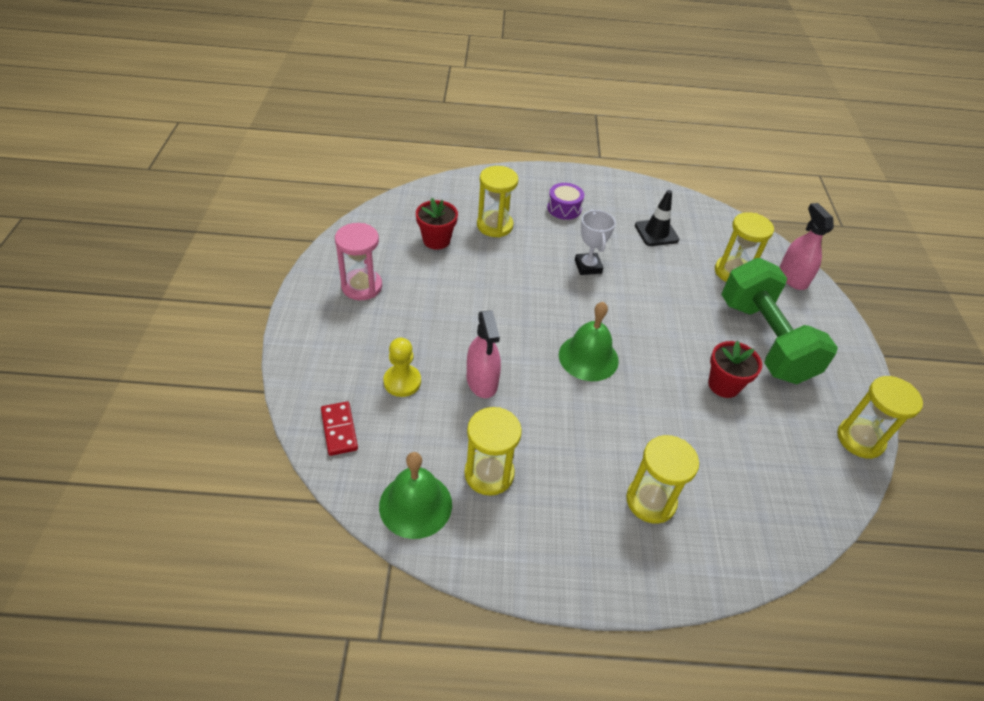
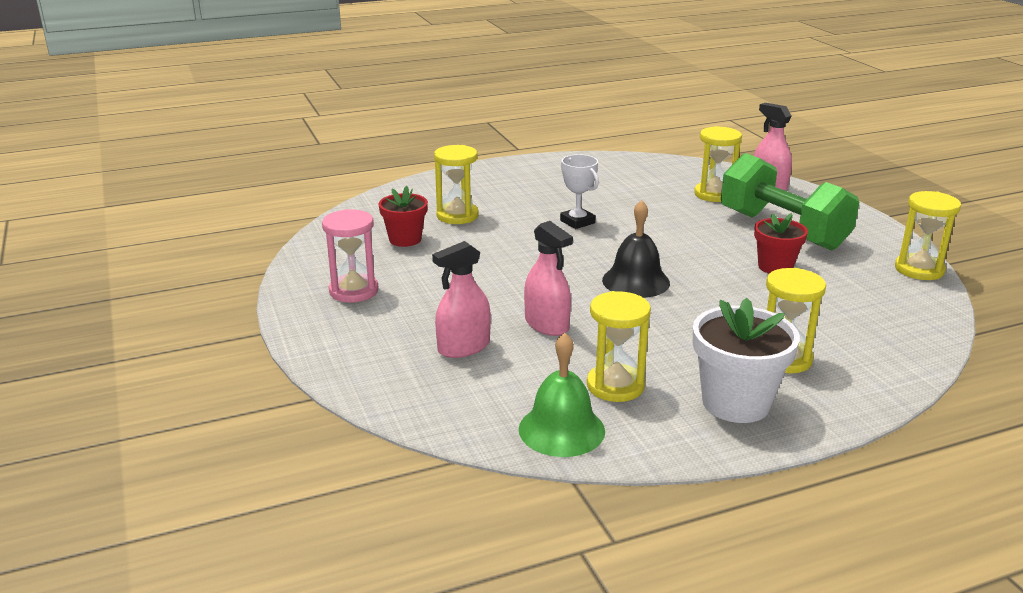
camera: 20 degrees left, 20 degrees down
(339, 430) = (427, 400): red domino -> none
(402, 382) = (464, 347): yellow pawn -> pink spray bottle
(564, 208) = (517, 189): purple drum -> none
(573, 535) = (736, 403): none -> white flower pot
(588, 357) = (636, 281): green bell -> black bell
(656, 233) = (621, 185): black traffic cone -> none

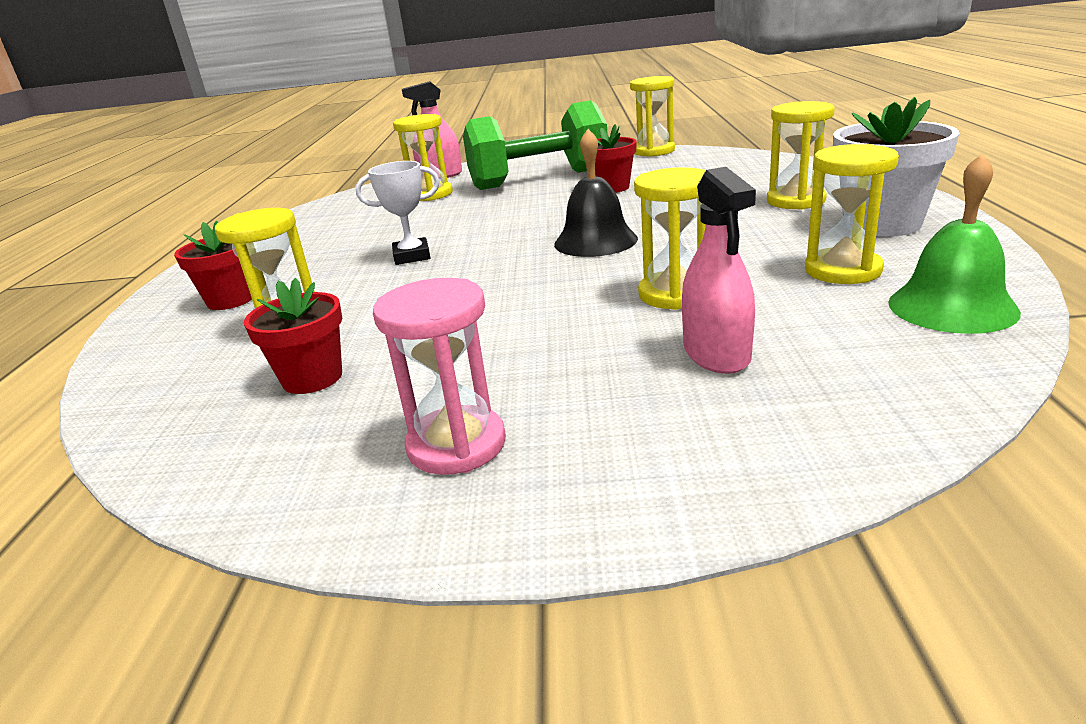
camera: 65 degrees left, 0 degrees up
(488, 188) = (231, 300): none -> red flower pot
(546, 324) = (675, 294): pink spray bottle -> yellow hourglass

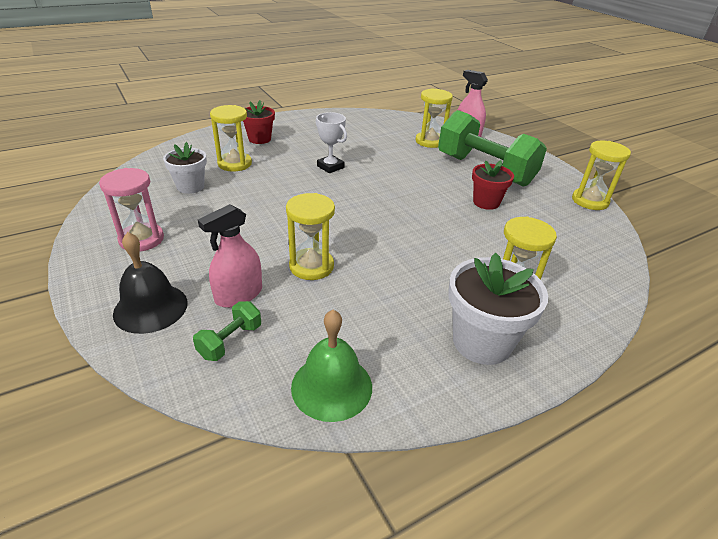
camera: 55 degrees right, 10 degrees up
(312, 378) = (190, 187): red flower pot -> white flower pot
(595, 241) = (381, 220): black bell -> black bell (150, 308)
(836, 369) = (230, 341): none -> green dumbbell
(842, 270) = (376, 330): yellow hourglass -> none

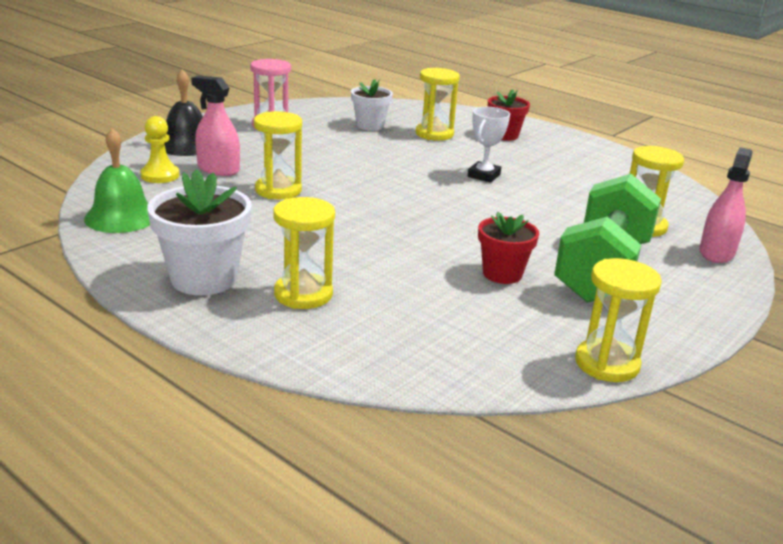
camera: 70 degrees right, 10 degrees down
(230, 341) = (160, 175): green dumbbell -> yellow pawn

